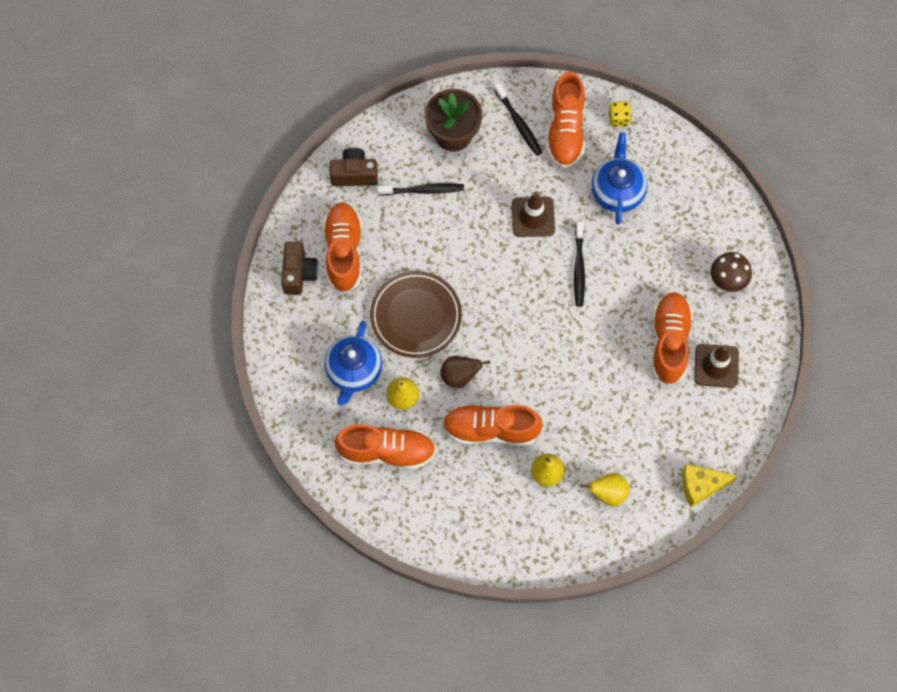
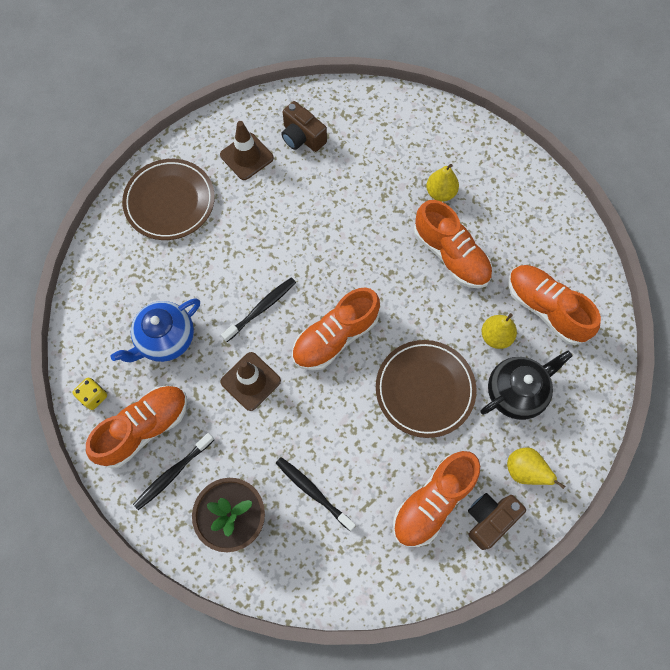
camera: 135 degrees left, 0 degrees up
(354, 174) = (356, 567): brown camera -> brown camera (302, 137)
(354, 371) = (516, 392): blue teapot -> black teapot
(459, 376) = (436, 313): brown pear -> none
(518, 123) = (173, 473): black toothbrush -> black toothbrush turned 150 degrees counterclockwise
(608, 493) = (411, 146): yellow pear -> yellow pear (524, 471)
(669, 342) = (259, 199): orange shoe -> orange shoe (335, 337)
(701, 486) = (344, 98): yellow cheese -> none
(727, 280) = (170, 202): brown mushroom -> brown plate

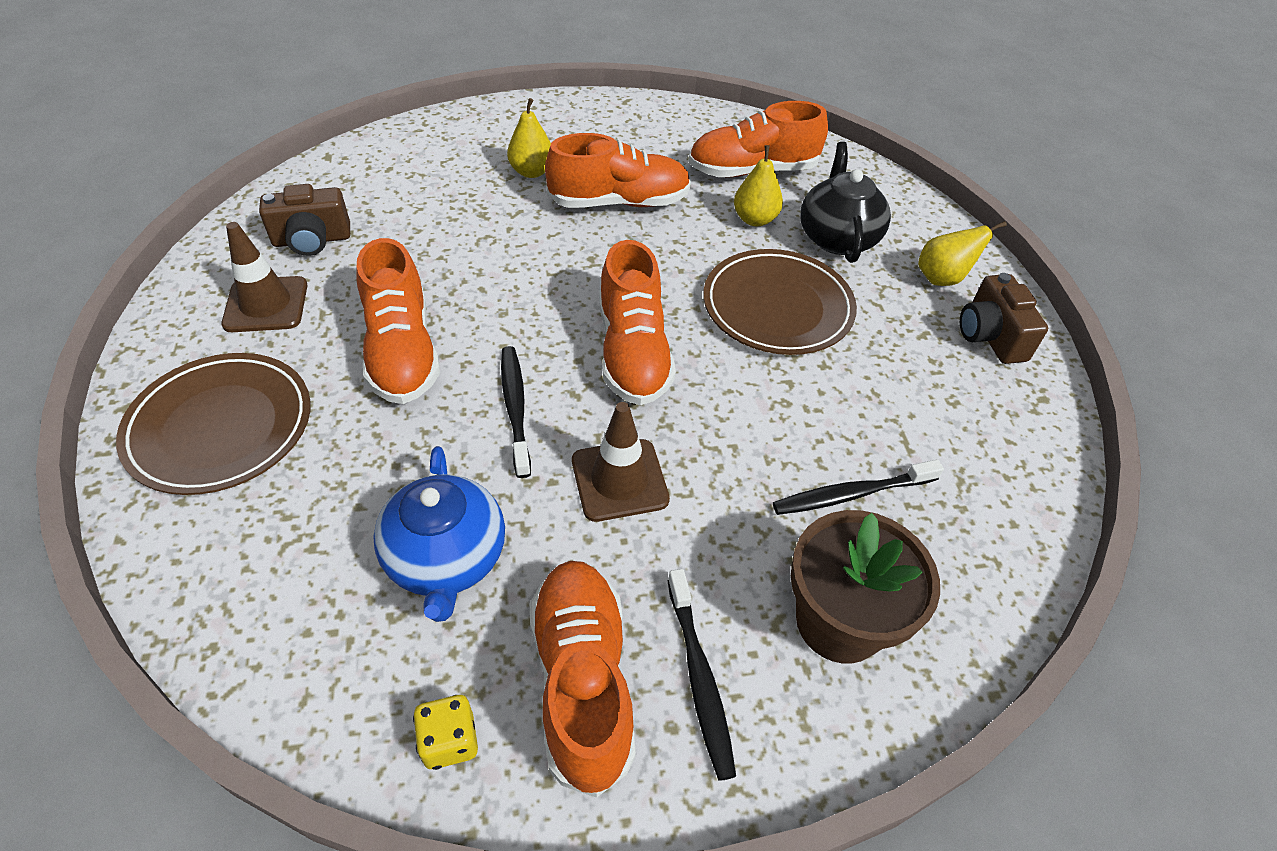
camera: 60 degrees left, 20 degrees down
(433, 502) = (938, 375): orange shoe -> orange shoe (402, 351)

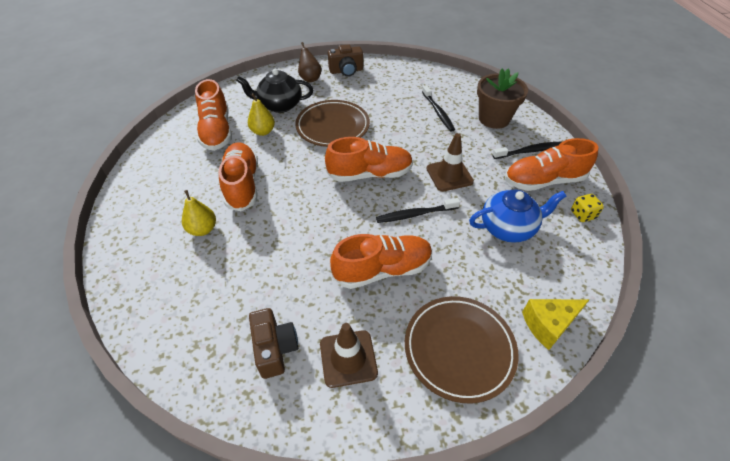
camera: 90 degrees left, 0 degrees up
(203, 568) = (548, 324): none -> yellow cheese
(942, 278) = (310, 78): yellow pear -> brown pear

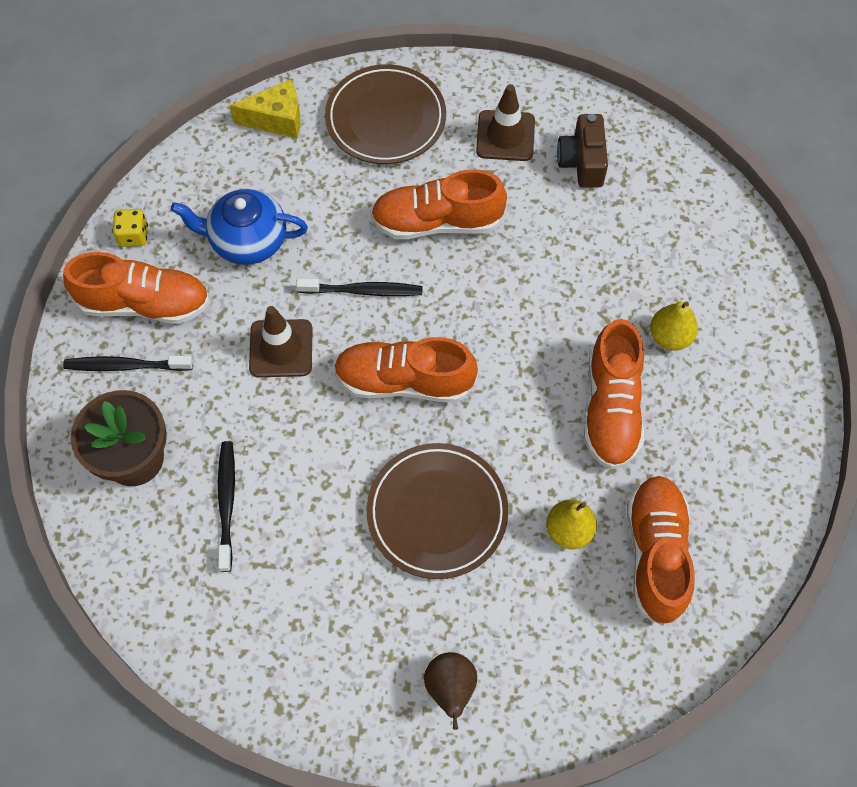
camera: 165 degrees left, 15 degrees up
(279, 105) = (529, 605): black teapot -> none
(346, 71) = (362, 698): brown camera -> none

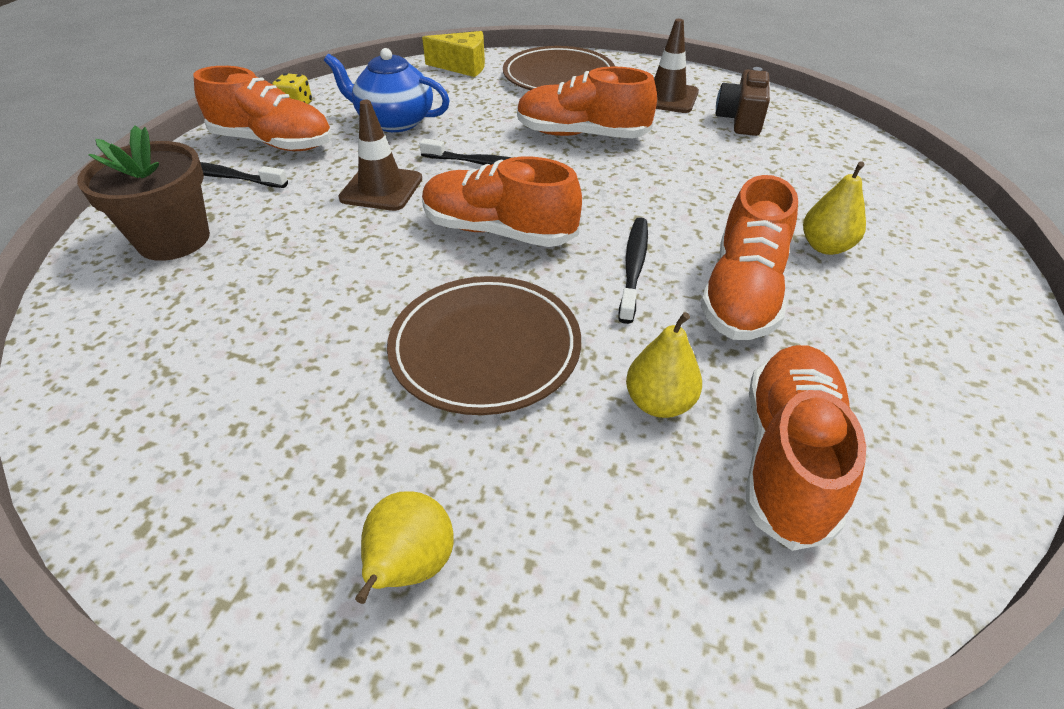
camera: 15 degrees right, 20 degrees down
(227, 503) = (241, 292): black toothbrush -> black toothbrush (633, 267)
(450, 688) = (410, 567): brown pear -> yellow pear

